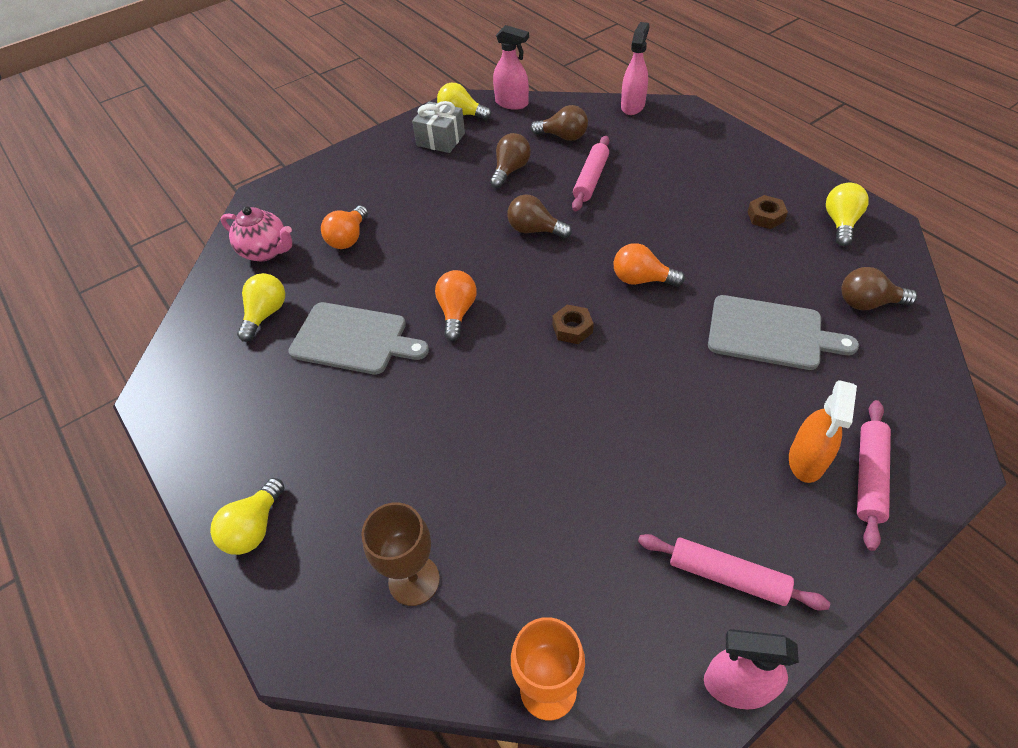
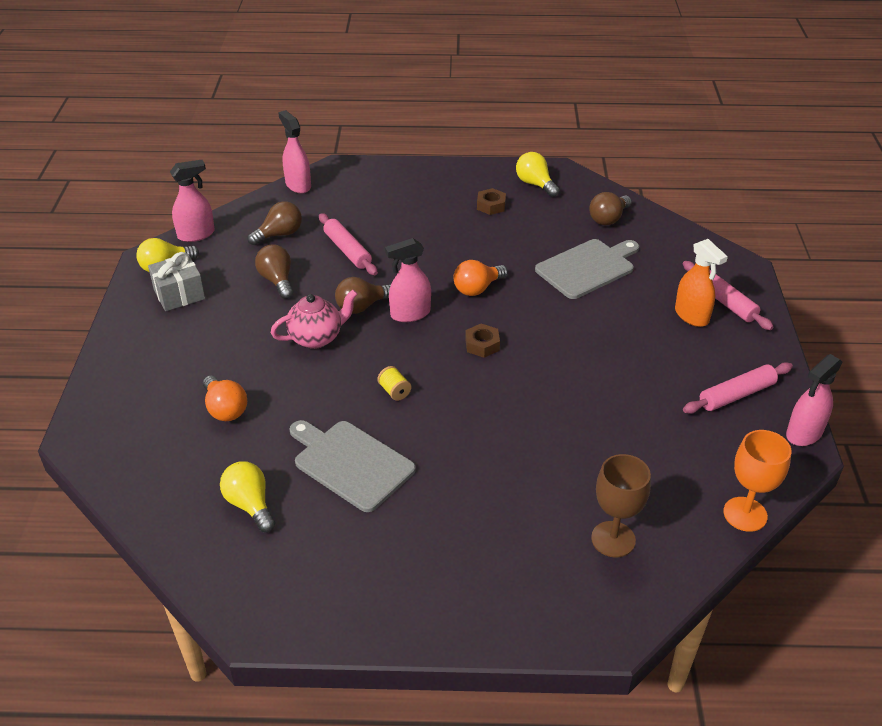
camera: 55 degrees left, 10 degrees down
(254, 528) = (480, 612): yellow light bulb -> none
(266, 251) = (166, 469): pink teapot -> pink teapot (316, 338)
(353, 339) = (351, 463): grey cutting board -> grey cutting board turned 105 degrees counterclockwise
(457, 312) = (394, 391): orange light bulb -> yellow spool
(558, 261) = (410, 314): none -> pink spray bottle

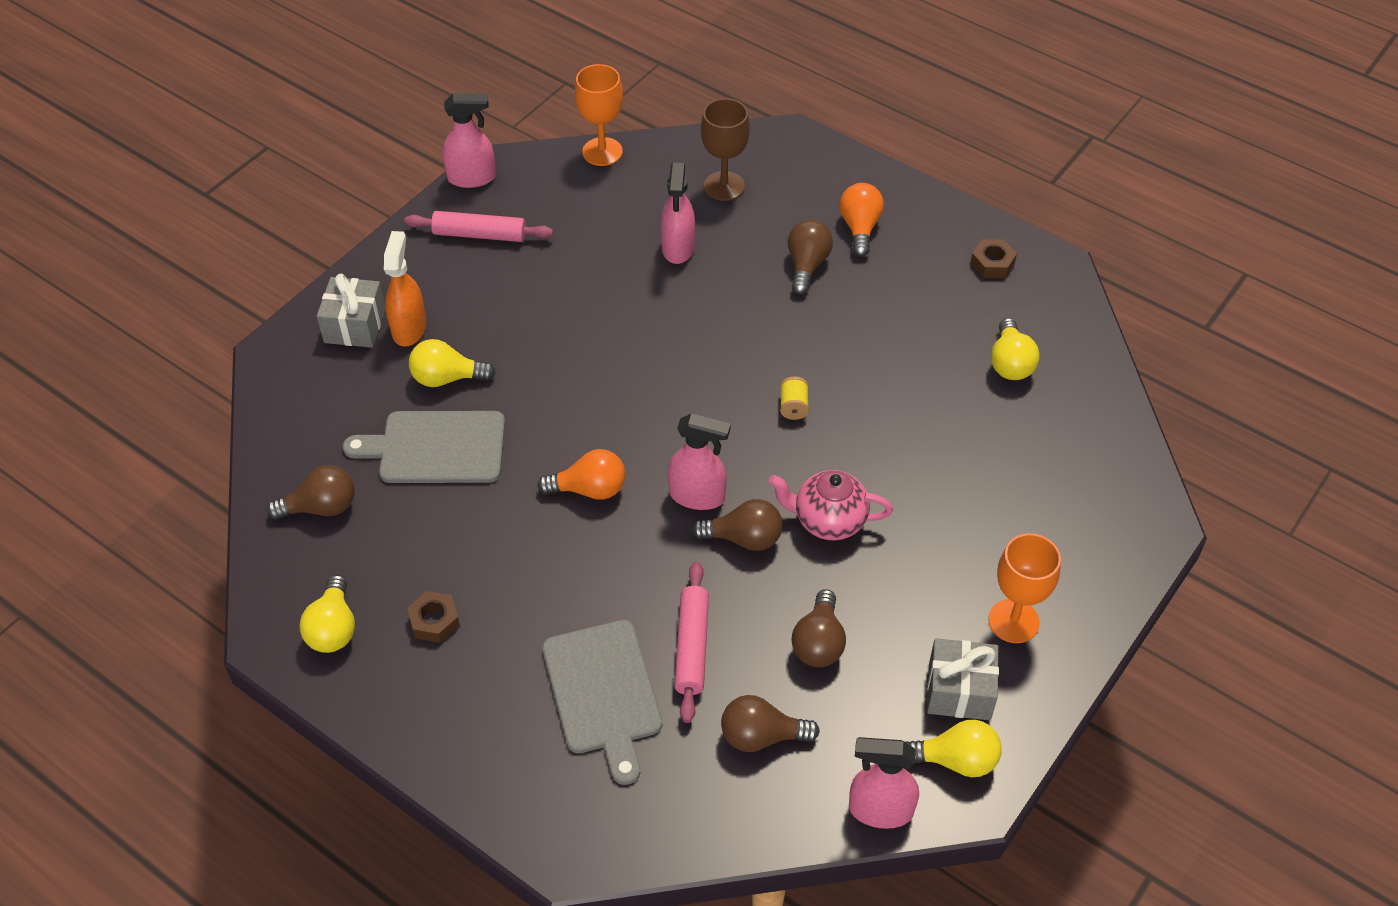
camera: 145 degrees left, 10 degrees up
(162, 339) = (1013, 621): none -> orange goblet
(225, 409) = (984, 479): orange light bulb -> orange light bulb (860, 228)
(298, 185) = (661, 843): pink spray bottle -> pink spray bottle (678, 248)
(351, 463) = (892, 355): grey cutting board -> grey cutting board (603, 693)
(476, 502) = (807, 265): none -> brown light bulb
(482, 345) = (656, 412): brown nut -> brown nut (992, 263)
(631, 302) = (447, 378): none -> yellow light bulb
(724, 301) = (355, 325): pink rolling pin -> grey gift

